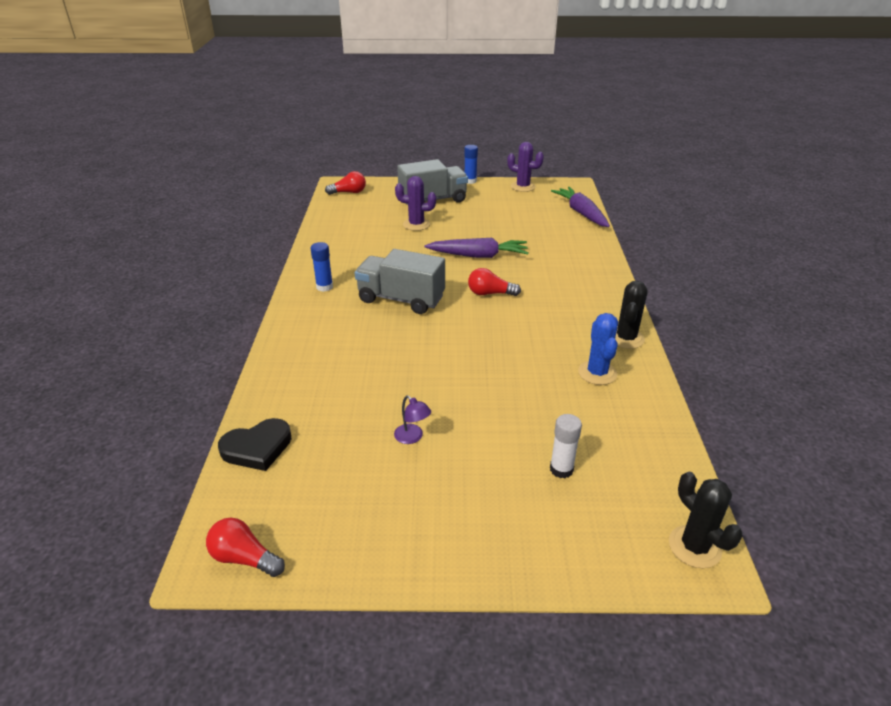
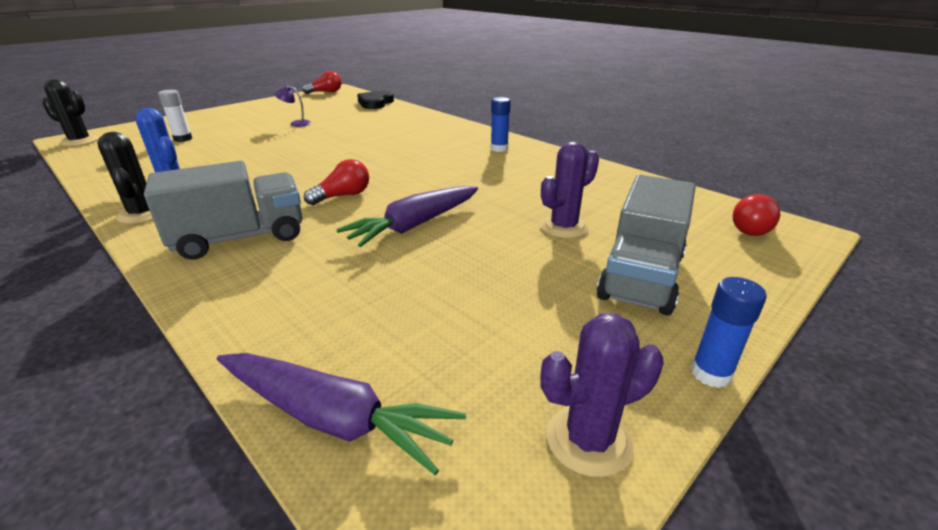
camera: 135 degrees right, 5 degrees down
(401, 299) = (421, 163): grey truck -> grey truck (240, 238)

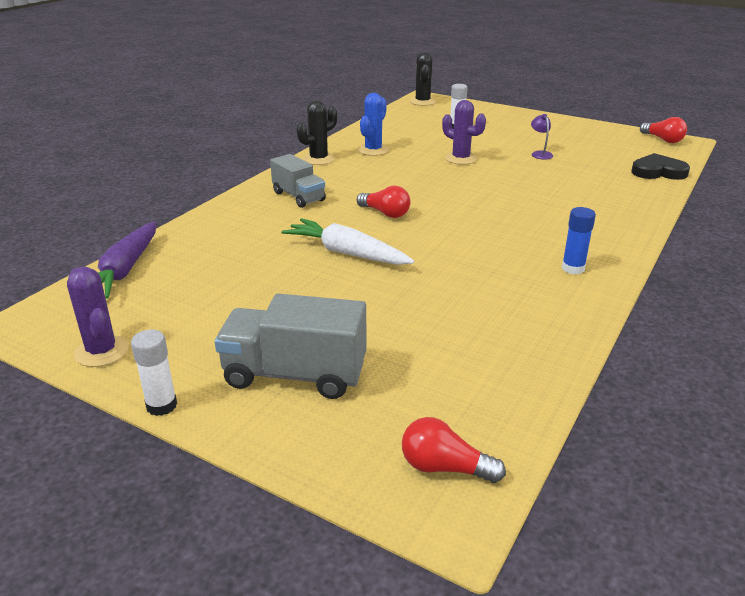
camera: 75 degrees right, 0 degrees up
(240, 238) = (299, 196): grey truck -> grey truck, size x0.66
(414, 225) = (347, 253): purple carrot -> white carrot
(563, 227) = (378, 327): purple cactus -> purple cactus (461, 158)
(710, 373) = (161, 405): blue glue stick -> white glue stick

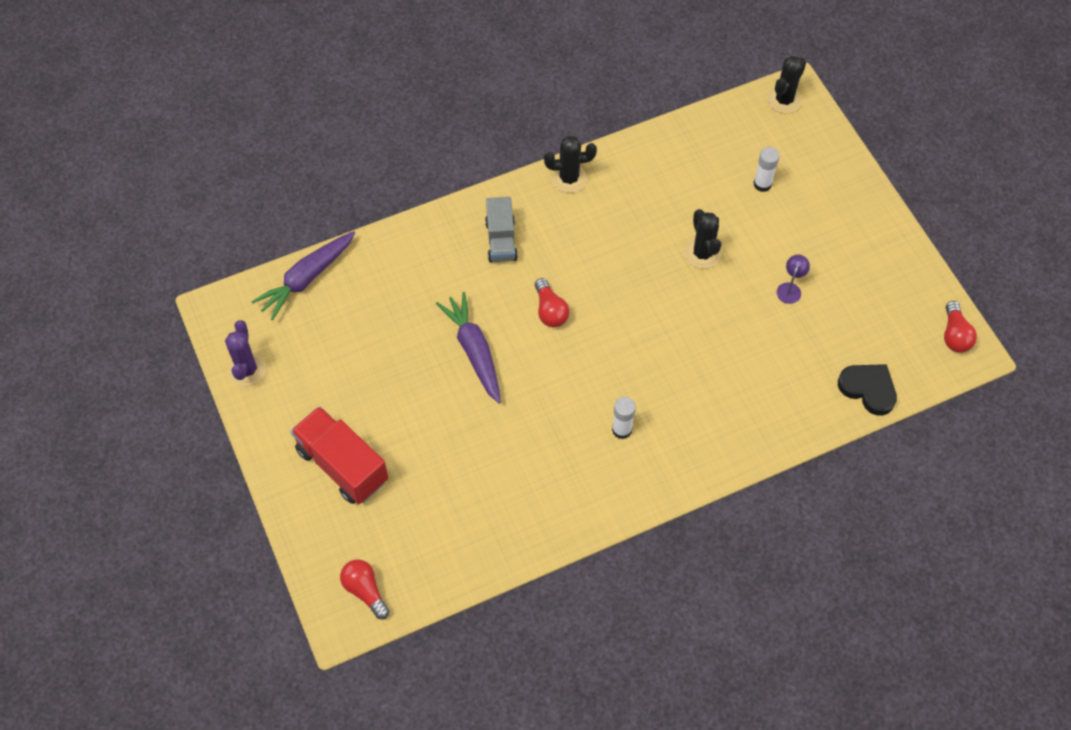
camera: 35 degrees right, 30 degrees up
(161, 405) = (254, 444): white glue stick -> white glue stick (622, 430)
(295, 375) = (342, 465): grey truck -> red truck
(347, 253) = (474, 351): white carrot -> purple carrot
(373, 150) = (634, 188): blue cactus -> none
(461, 158) = (702, 253): purple cactus -> black cactus
(573, 268) = (623, 475): blue glue stick -> none

